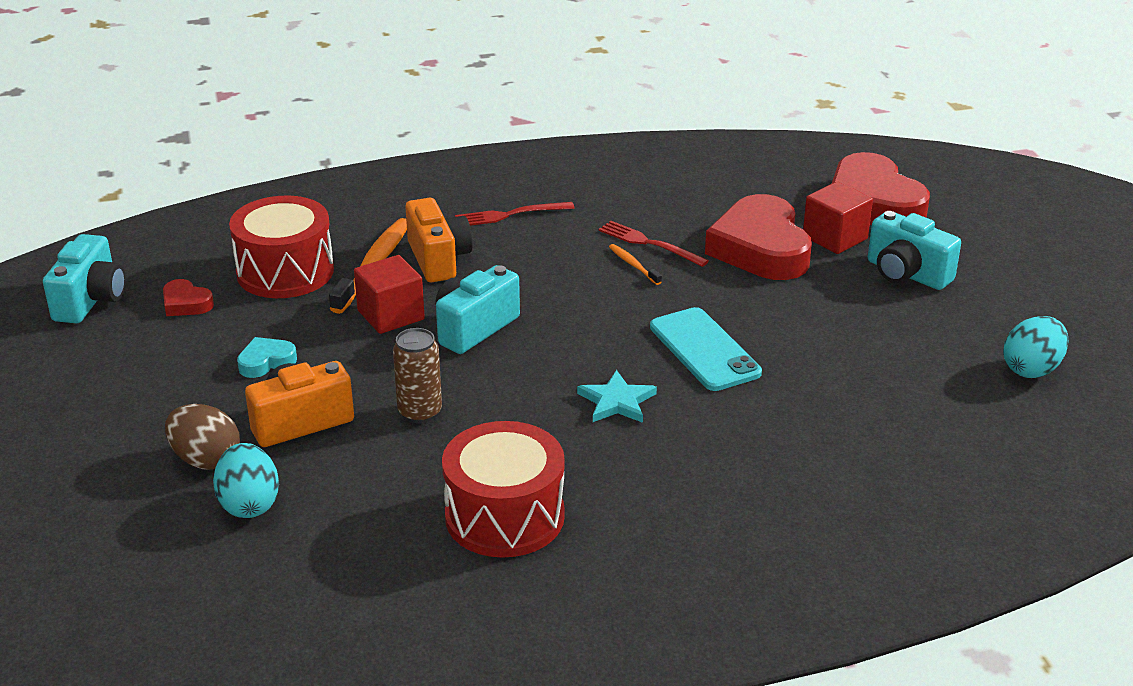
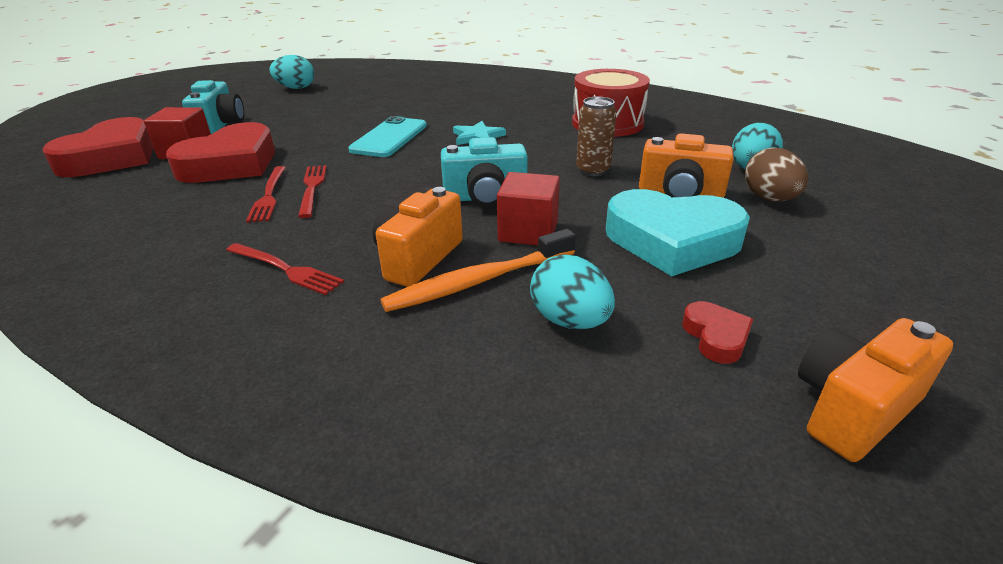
camera: 135 degrees left, 0 degrees up
(91, 300) = (852, 409): turquoise camera -> orange camera
(266, 362) = (672, 241): turquoise heart -> turquoise heart, size x2.25
(285, 272) = (569, 321): red drum -> turquoise egg
(633, 265) = (312, 188): orange toothbrush -> red fork

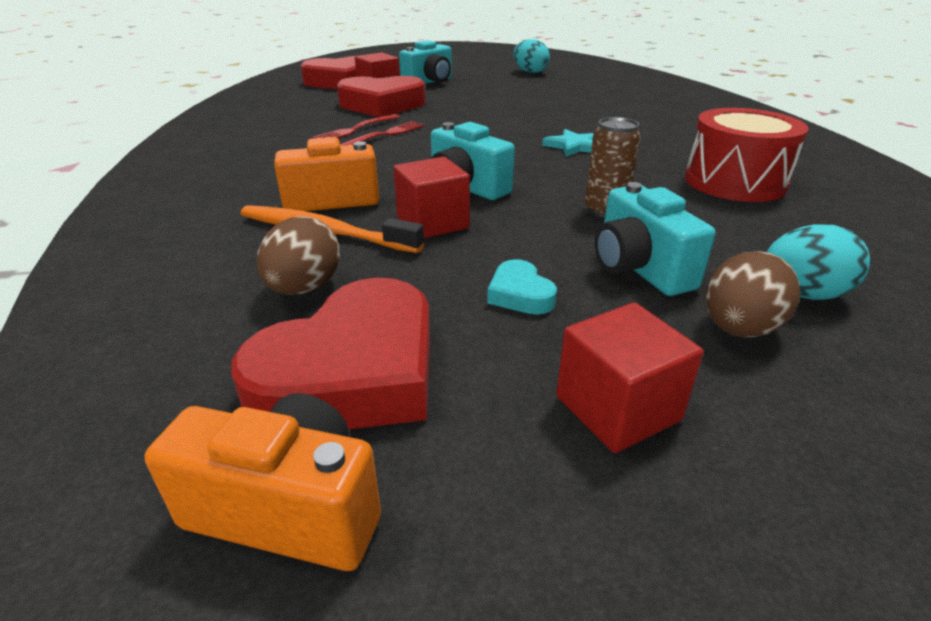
camera: 50 degrees right, 0 degrees up
(286, 269) = (267, 170): red fork -> none
(389, 138) = (507, 123): turquoise phone -> none
(569, 321) = (304, 288): turquoise egg -> brown egg
(672, 241) = (520, 294): turquoise heart -> turquoise heart, size x0.44
(680, 194) = (639, 268): orange camera -> turquoise camera
(716, 337) = (352, 373): red heart -> red heart, size x2.25
(818, 262) = (617, 408): none -> red cube

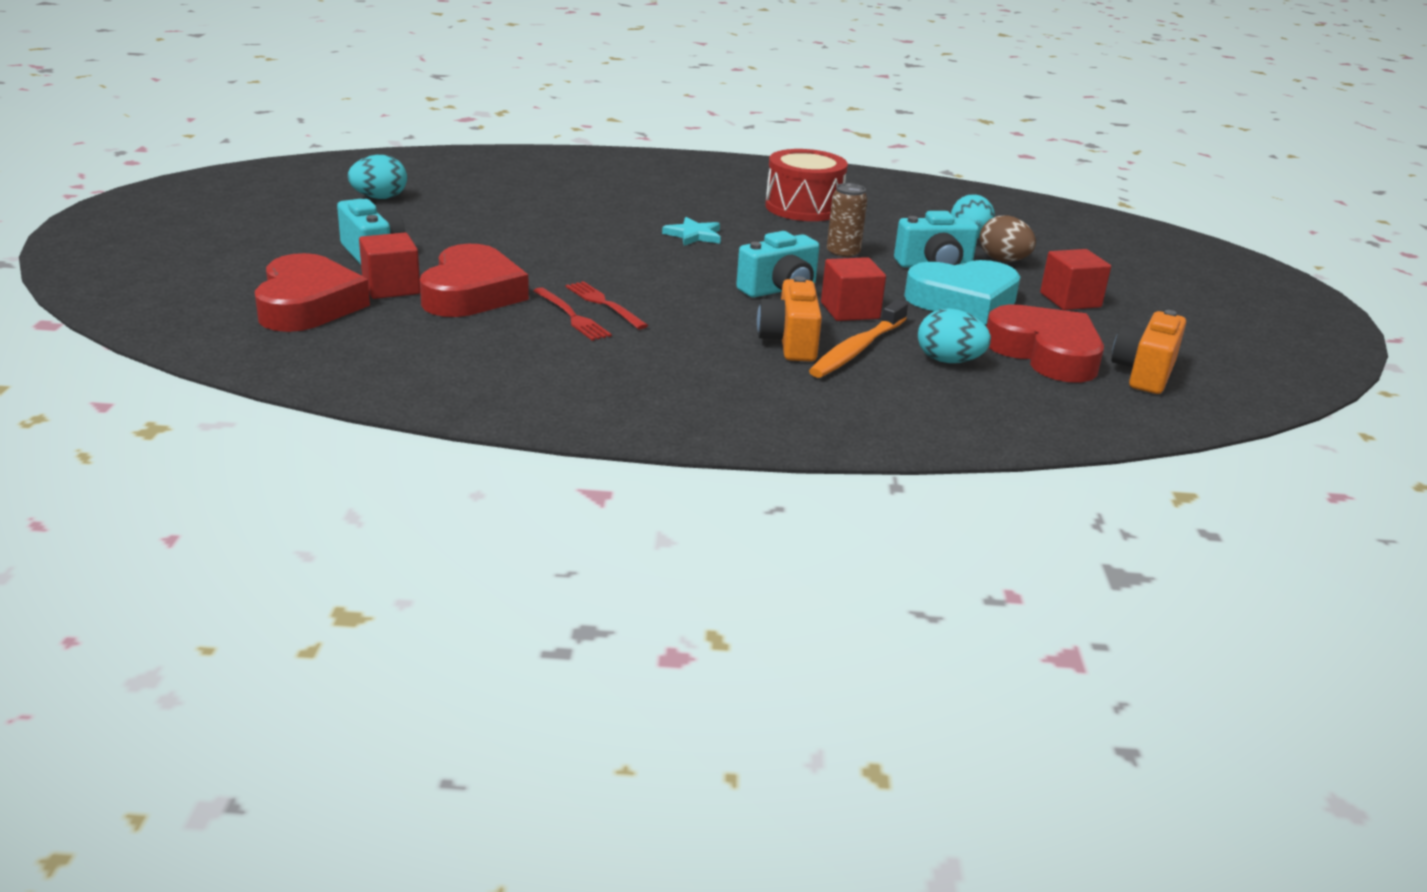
camera: 80 degrees left, 5 degrees down
(304, 288) = (948, 361): brown egg -> turquoise egg
(520, 294) = (963, 301): turquoise heart -> turquoise heart, size x2.25

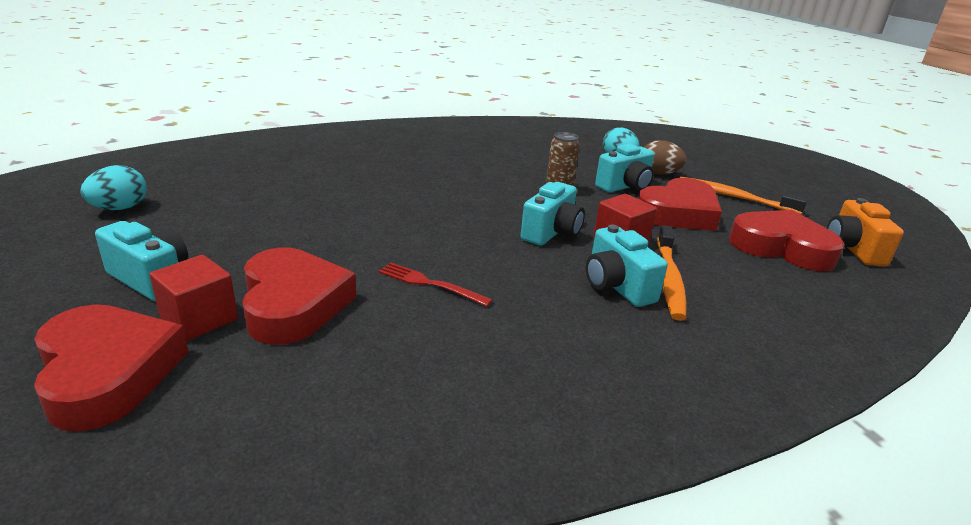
camera: 25 degrees left, 0 degrees up
(572, 316) = (414, 307): red fork -> none
(694, 235) = (437, 193): turquoise star -> none
(789, 342) = (616, 286): orange camera -> turquoise camera
(803, 207) = (490, 154): red drum -> none
(948, 361) = (738, 273): turquoise egg -> none
(963, 301) = (678, 213): turquoise heart -> red heart
(1070, 300) = (734, 197): red cube -> orange toothbrush

